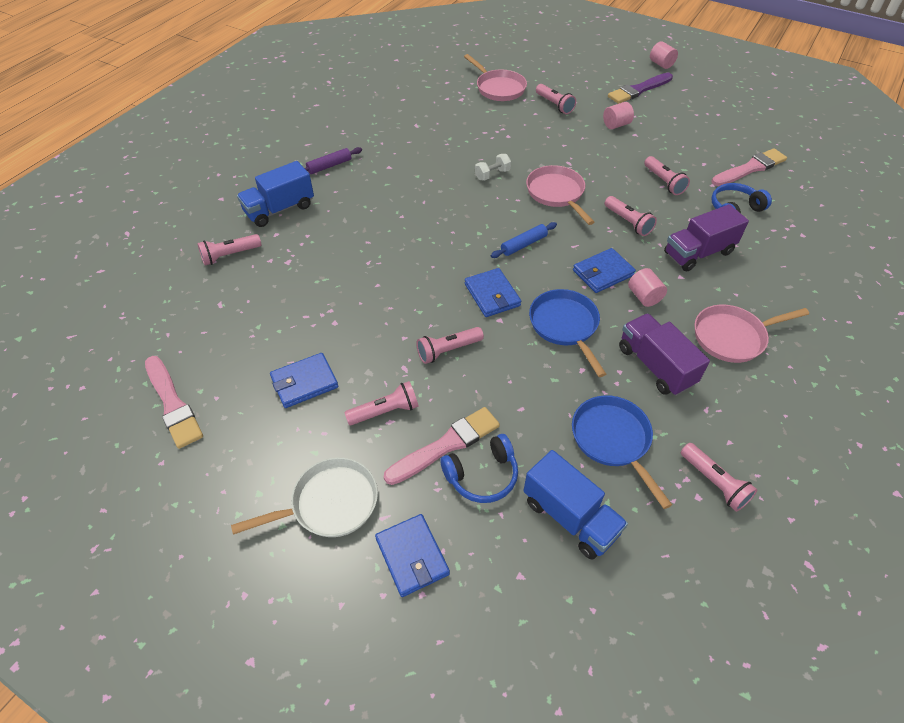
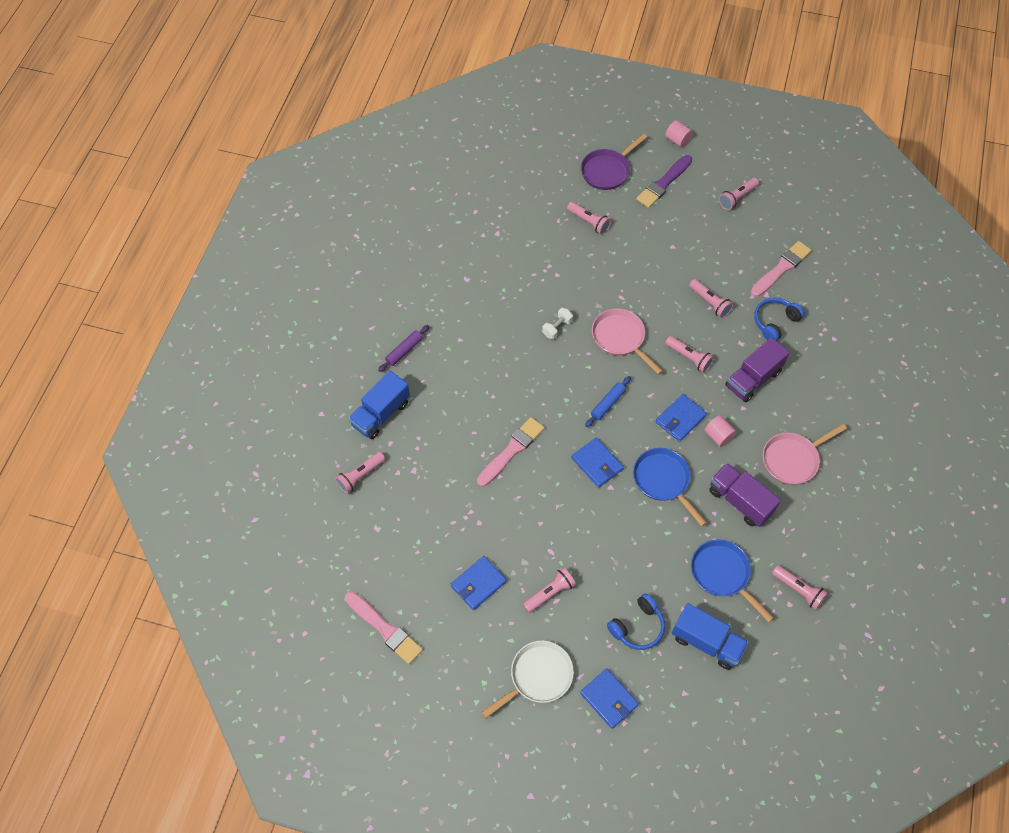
camera: 15 degrees left, 10 degrees up
(446, 445) = (604, 610): pink brush -> pink brush (511, 451)
(448, 350) = (579, 526): pink flashlight -> pink flashlight (737, 198)
(498, 88) = (529, 209): pink pan -> none
(585, 74) = (607, 171): none -> purple pan
(616, 125) = (653, 237): pink cylinder -> none

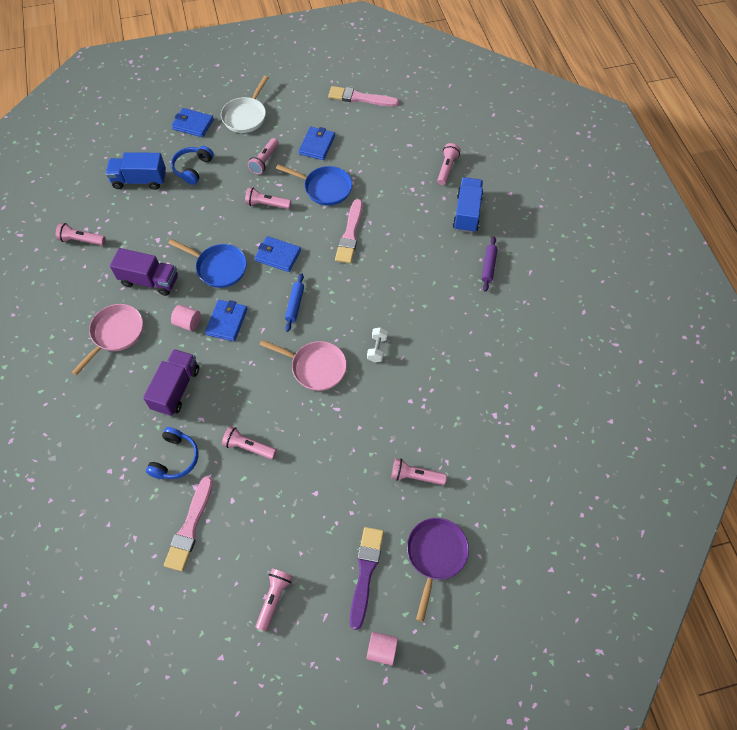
camera: 150 degrees right, 0 degrees up
(689, 358) = (244, 380): pink flashlight -> pink flashlight (267, 204)
(722, 574) = (144, 225): blue pan -> blue pan (325, 188)

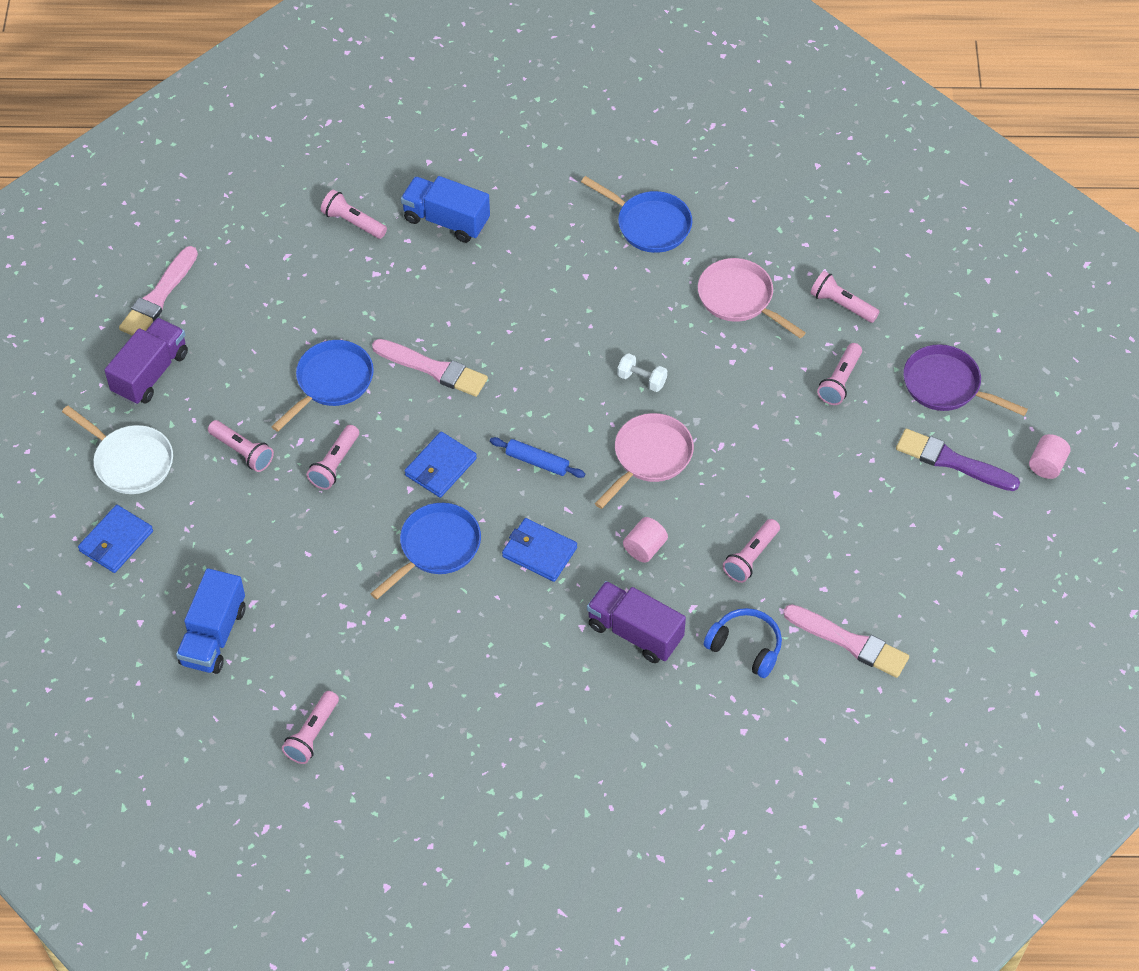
camera: 75 degrees left, 5 degrees down
(116, 334) = (515, 701): pink pan -> pink pan (739, 298)
(149, 281) = (429, 644): purple truck -> purple truck (150, 373)
(188, 323) = (525, 602): pink cylinder -> pink cylinder (644, 548)
(193, 168) = (218, 555): blue headphones -> none
(274, 599) = (965, 563): pink flashlight -> pink flashlight (842, 305)
(317, 145) = (237, 375): blue wallet -> none
(488, 266) = (548, 221): purple rolling pin -> none
(510, 325) = (649, 224): none -> blue pan

